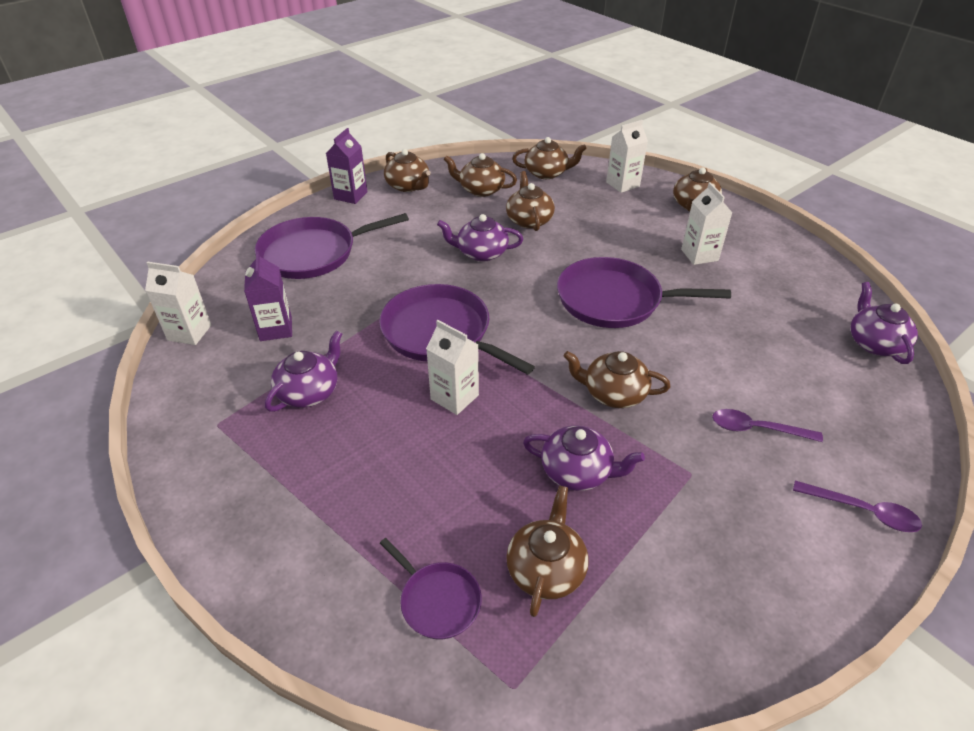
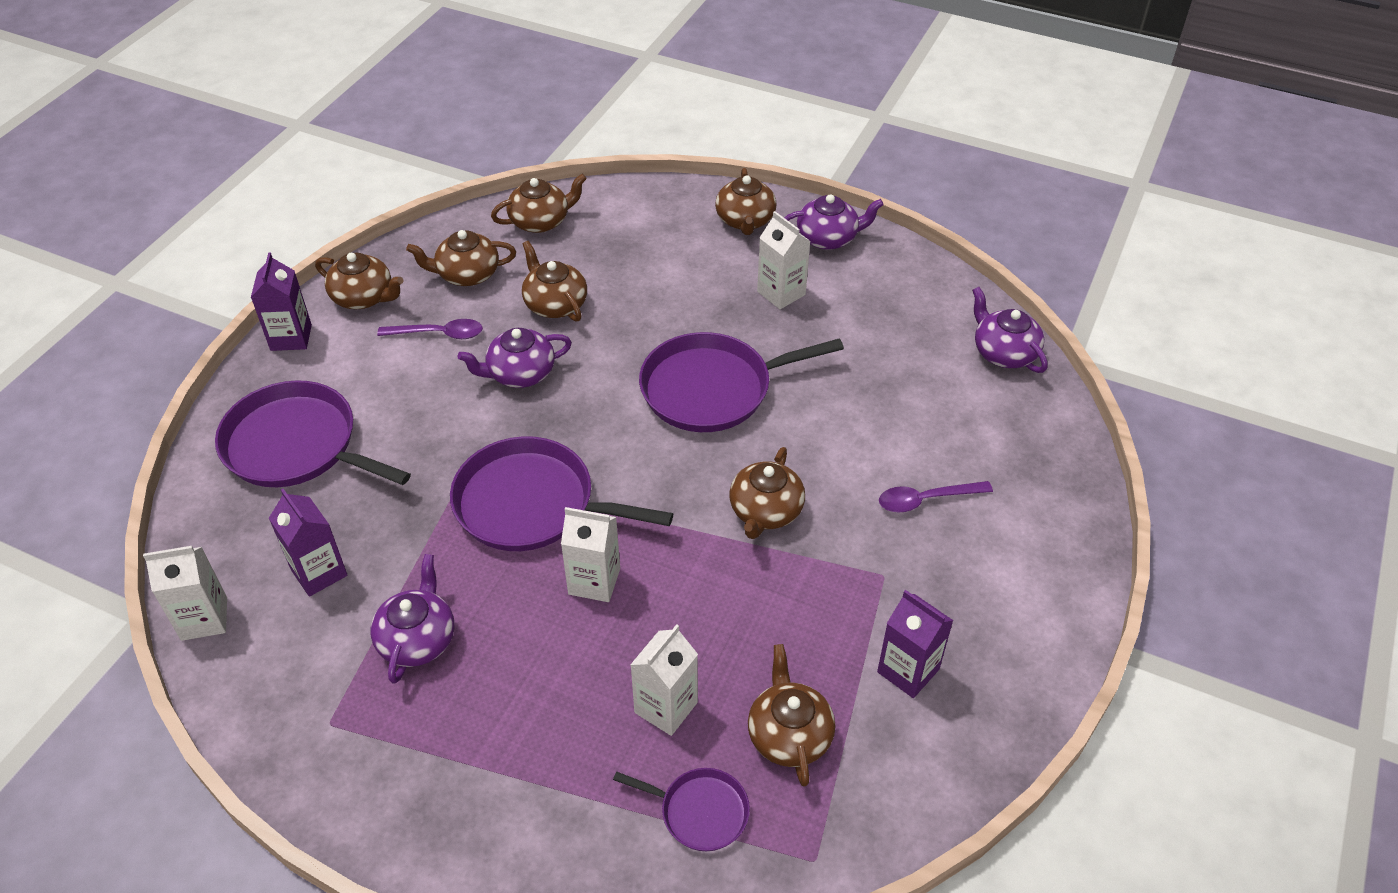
camera: 25 degrees left, 5 degrees up
(313, 253) = (296, 445): purple pan -> purple pan turned 75 degrees clockwise
(577, 472) = (770, 618): purple teapot -> purple teapot (828, 238)
(613, 393) = (765, 511): brown teapot -> brown teapot turned 60 degrees counterclockwise
(622, 184) = (645, 212): white carton -> white carton (666, 707)
(679, 558) = (908, 671): none -> purple carton
(862, 511) = (1052, 553): purple spoon -> purple spoon (438, 334)

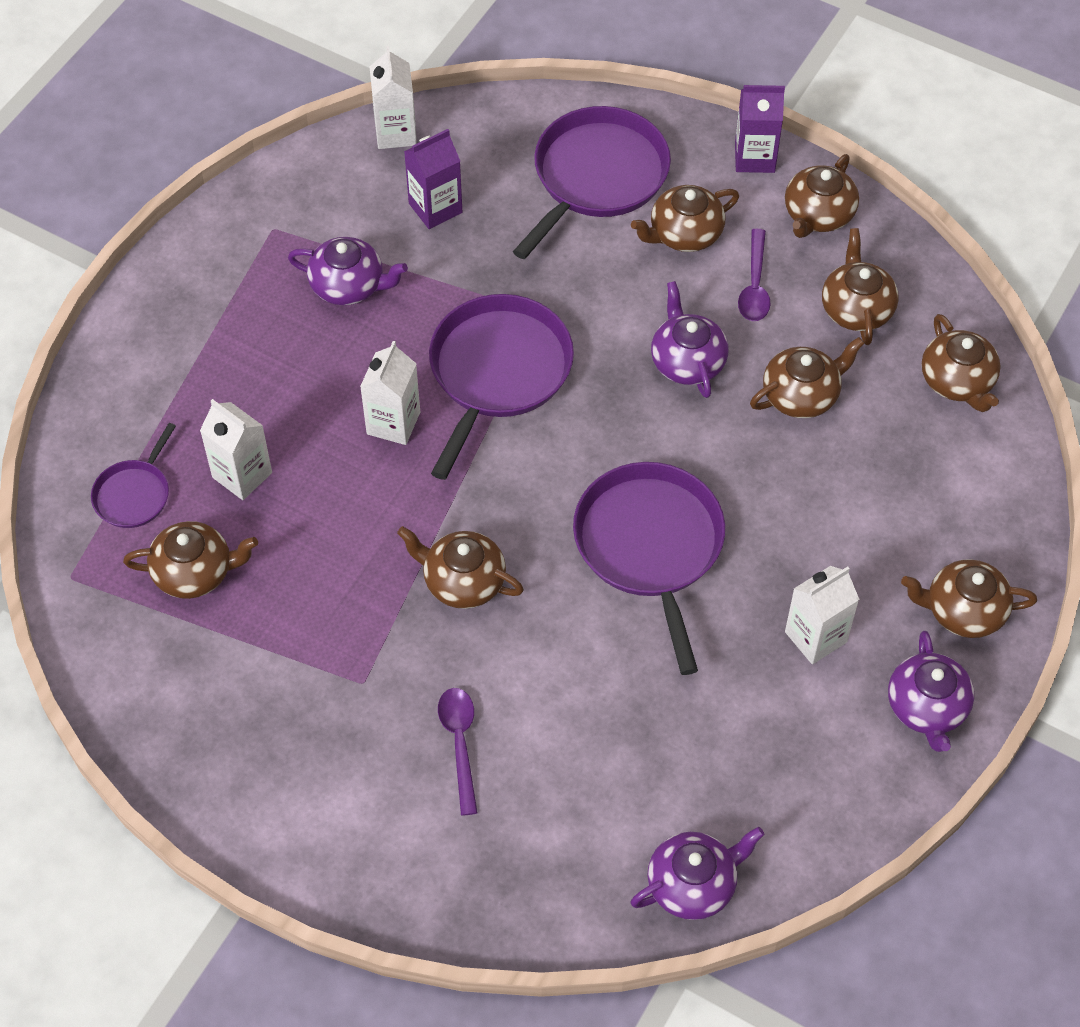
camera: 95 degrees right, 10 degrees up
(375, 380) = (684, 234): none -> brown teapot
(908, 671) = (244, 685): purple carton -> none

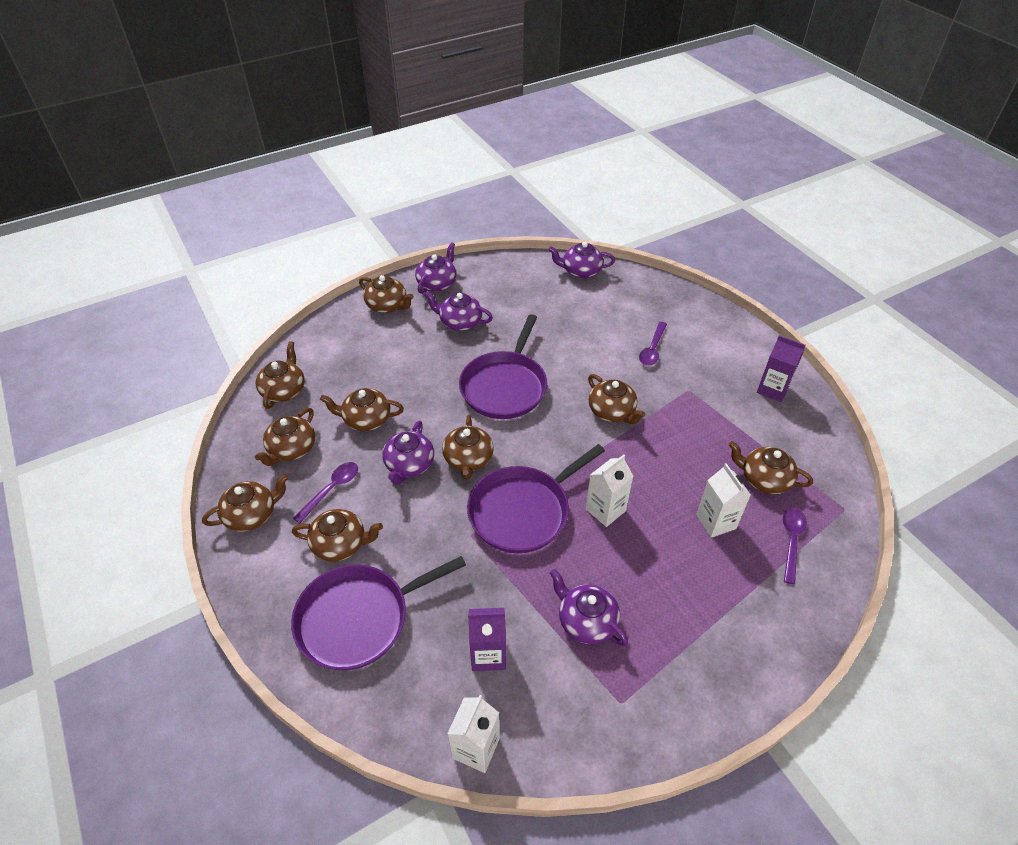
camera: 150 degrees left, 10 degrees down
(134, 494) = (791, 541): purple pan -> purple spoon
(616, 405) = (468, 459): none -> brown teapot
(754, 157) = (246, 576): purple carton -> purple carton (772, 389)
(815, 637) = (459, 322): white carton -> purple teapot

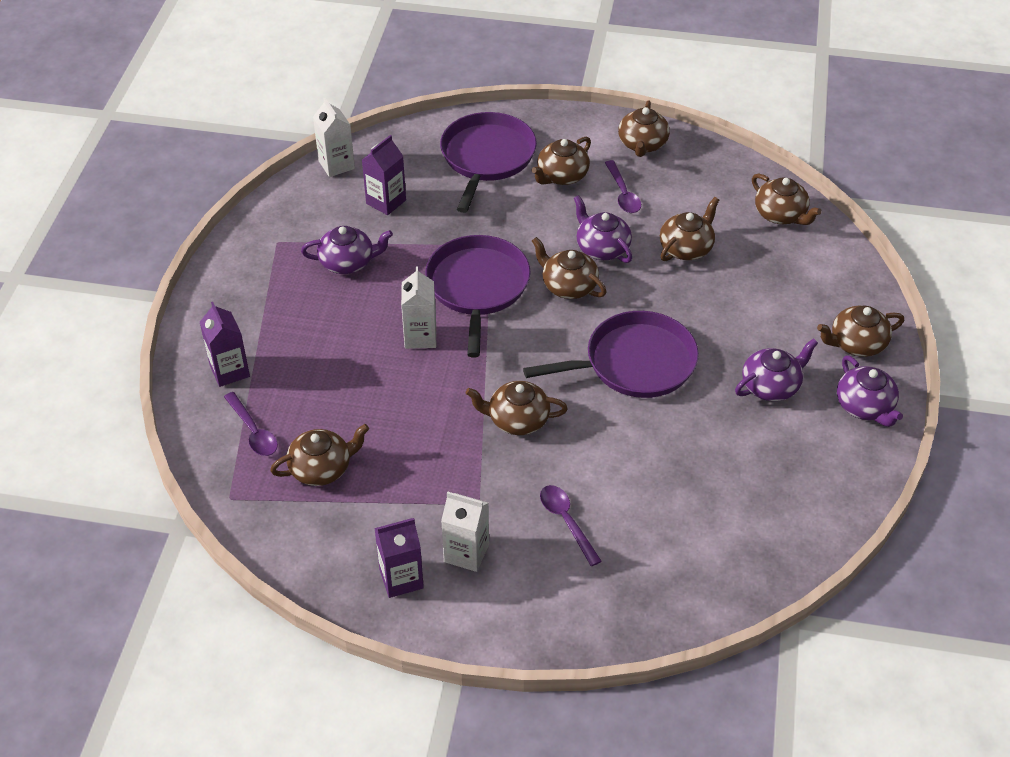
camera: 130 degrees right, 0 degrees up
(291, 449) = (695, 190): brown teapot -> none
(505, 386) = (634, 363): purple pan -> purple pan turned 105 degrees clockwise
(580, 271) = (771, 560): purple teapot -> none
(716, 521) = (327, 397): white carton -> white carton (466, 553)
(771, 605) = (229, 371): none -> purple carton

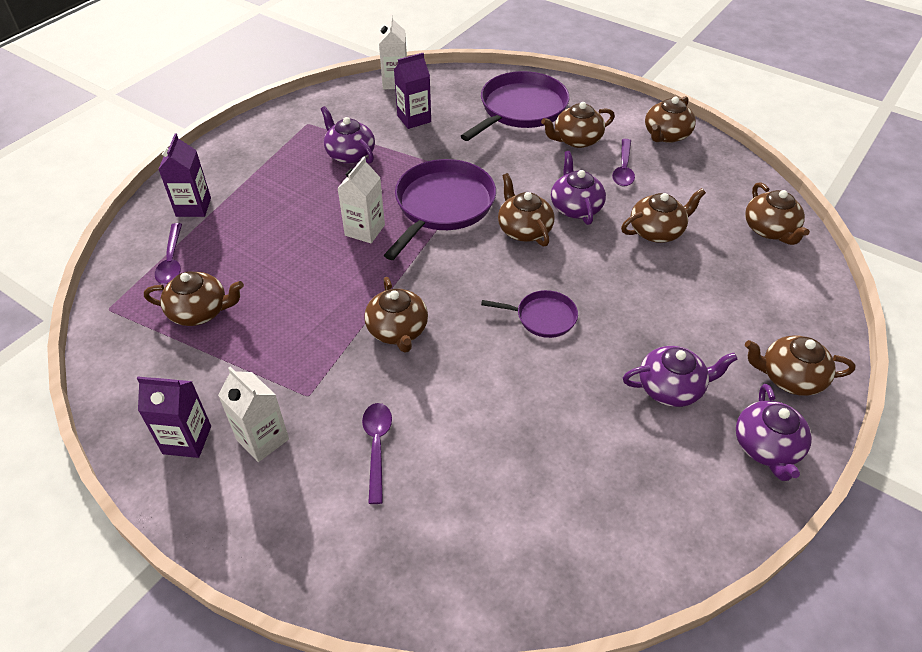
camera: 25 degrees right, 0 degrees up
(348, 262) = (350, 154): purple teapot -> purple teapot turned 150 degrees counterclockwise
(517, 420) = (398, 330): brown teapot -> brown teapot turned 135 degrees counterclockwise
(634, 363) = (543, 317): purple pan -> purple pan, size x0.52

